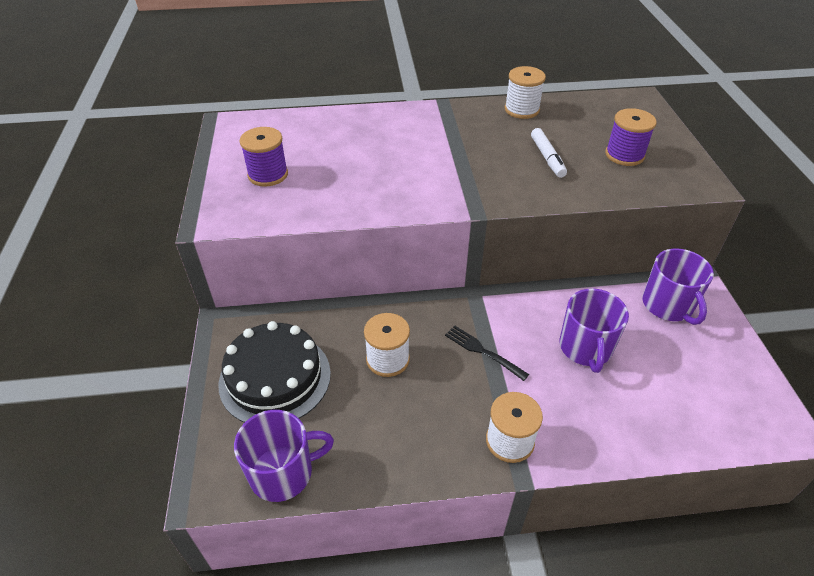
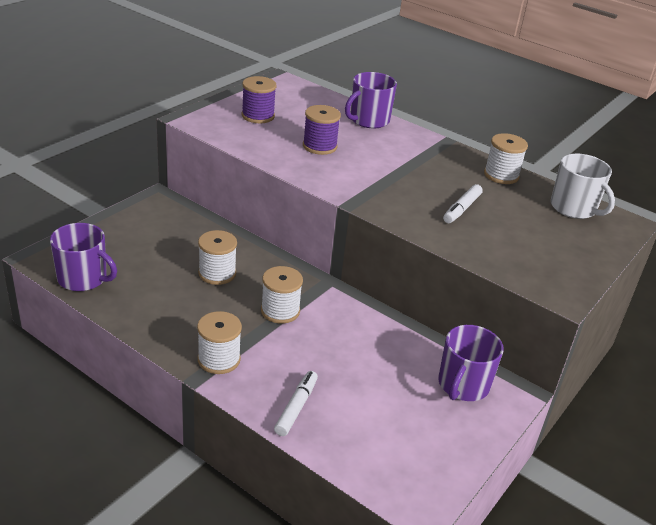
camera: 40 degrees right, 10 degrees down
(275, 378) = (144, 238): black cake -> none
(483, 351) = (280, 311): black fork -> white spool
(585, 348) = (352, 359): purple mug -> purple mug (368, 120)
(600, 107) = (574, 208): none -> white mug
(617, 428) = (296, 407): none -> white marker
(624, 155) = (530, 242): purple spool -> purple spool (319, 146)

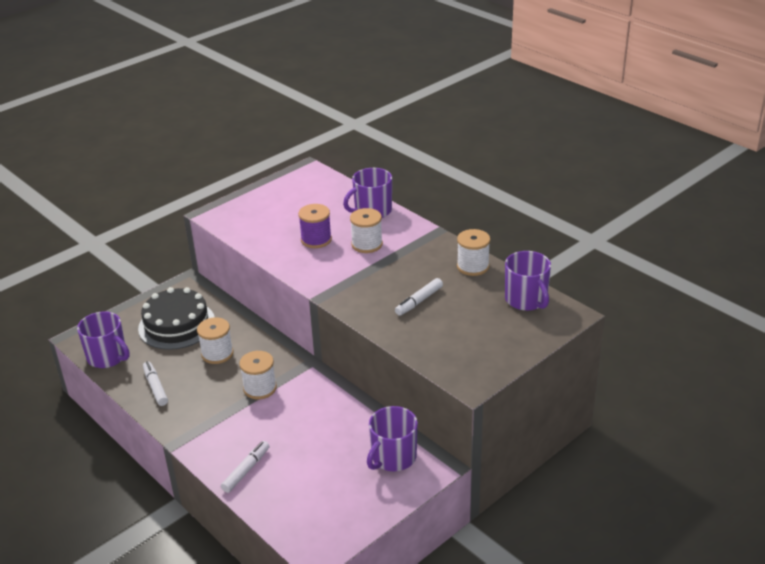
camera: 15 degrees right, 0 degrees up
(153, 312) = (155, 387): none -> white marker
(159, 242) = (177, 325): none -> black cake
(219, 359) = (196, 428): white spool -> white spool (367, 244)
(258, 116) = (272, 209): purple spool -> none
(574, 208) = (526, 300): white mug -> purple mug

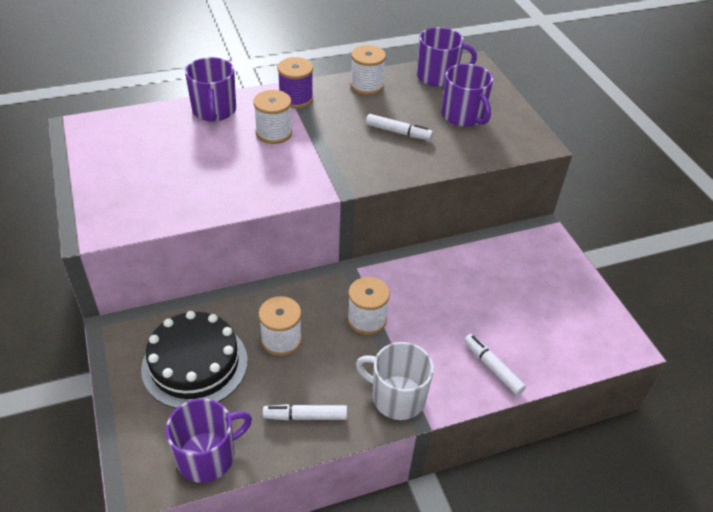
camera: 70 degrees left, 10 degrees up
(192, 426) = (397, 397): none -> white mug
(316, 240) = (232, 163): purple spool -> purple spool (296, 98)
(393, 457) = (520, 254): purple mug -> purple mug (463, 116)
(419, 301) = (398, 132): white marker -> white marker turned 45 degrees counterclockwise

